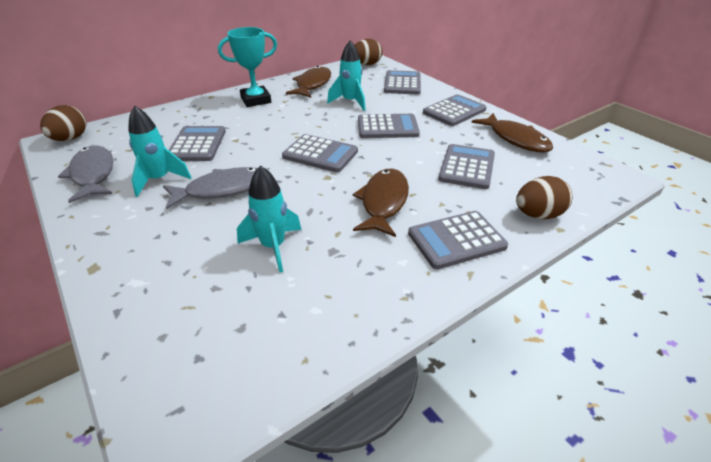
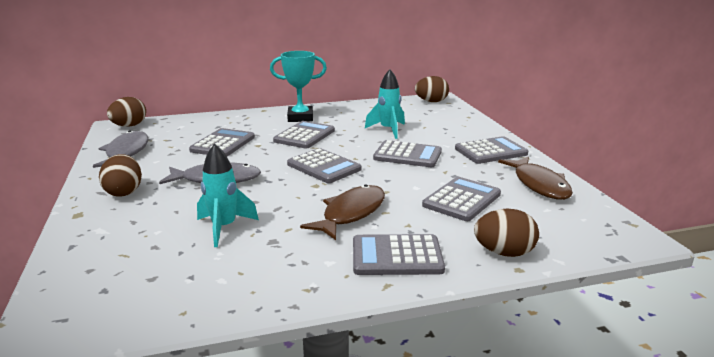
camera: 20 degrees right, 15 degrees down
(128, 226) = (124, 192): none -> brown egg
(159, 180) = (173, 164): turquoise rocket -> none
(312, 84) = (363, 112): brown fish -> none
(402, 83) = (455, 121): grey calculator -> grey calculator (304, 136)

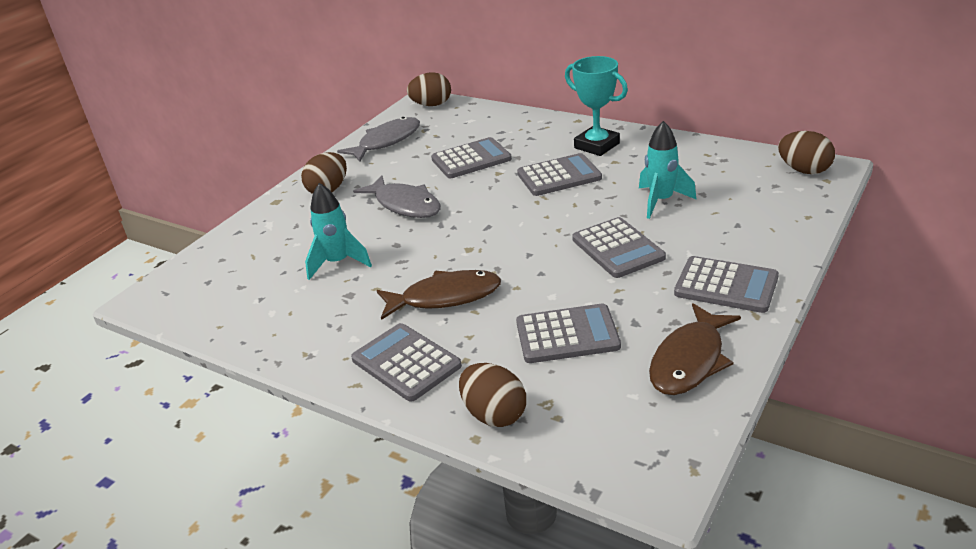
camera: 50 degrees right, 10 degrees up
(324, 167) = (511, 228): grey calculator -> none

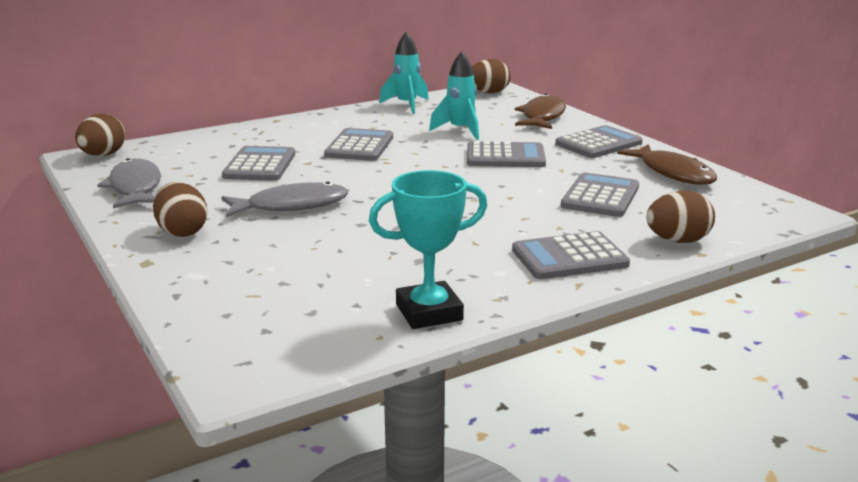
camera: 65 degrees left, 10 degrees down
(338, 263) = (350, 254): turquoise rocket -> turquoise rocket (407, 105)
(445, 297) = (487, 223): brown fish -> brown fish (542, 116)
(597, 145) = (335, 125): turquoise trophy -> turquoise trophy (429, 312)

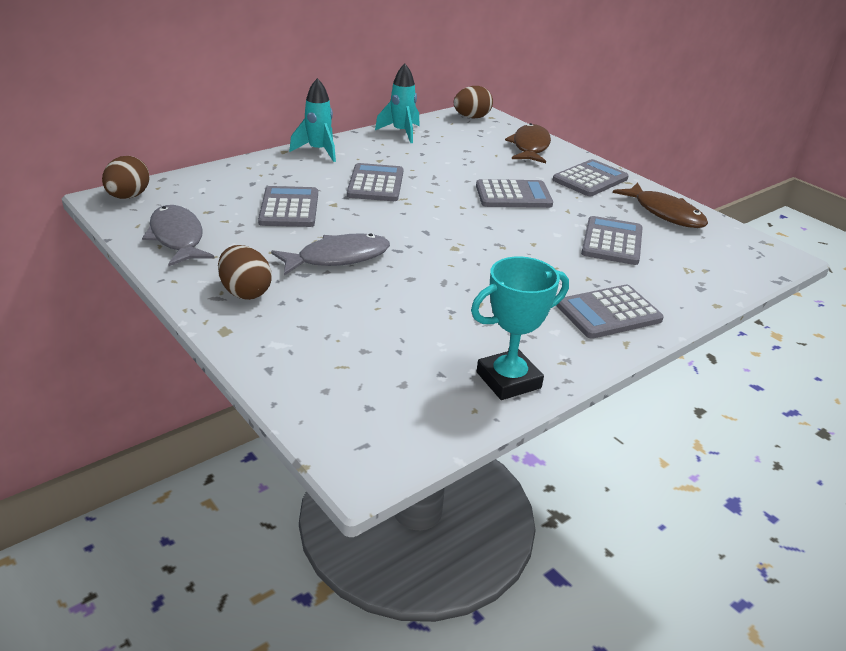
camera: 10 degrees left, 10 degrees up
(460, 131) = (462, 164): turquoise rocket -> turquoise rocket (318, 151)
(677, 241) = (693, 291): brown egg -> none

